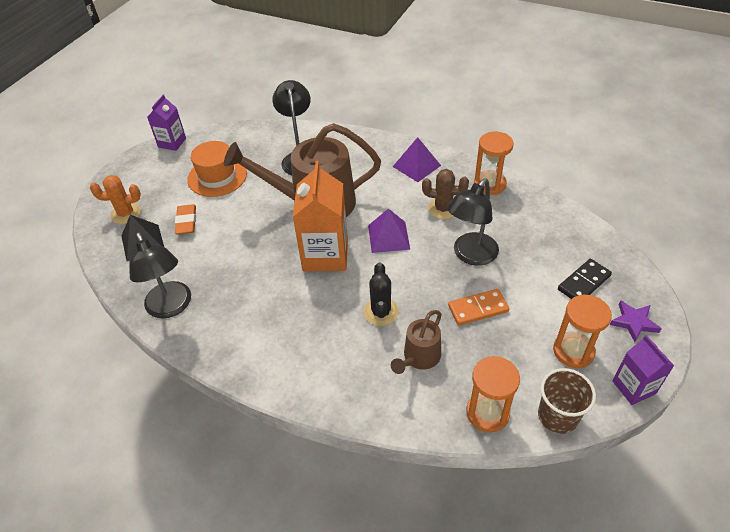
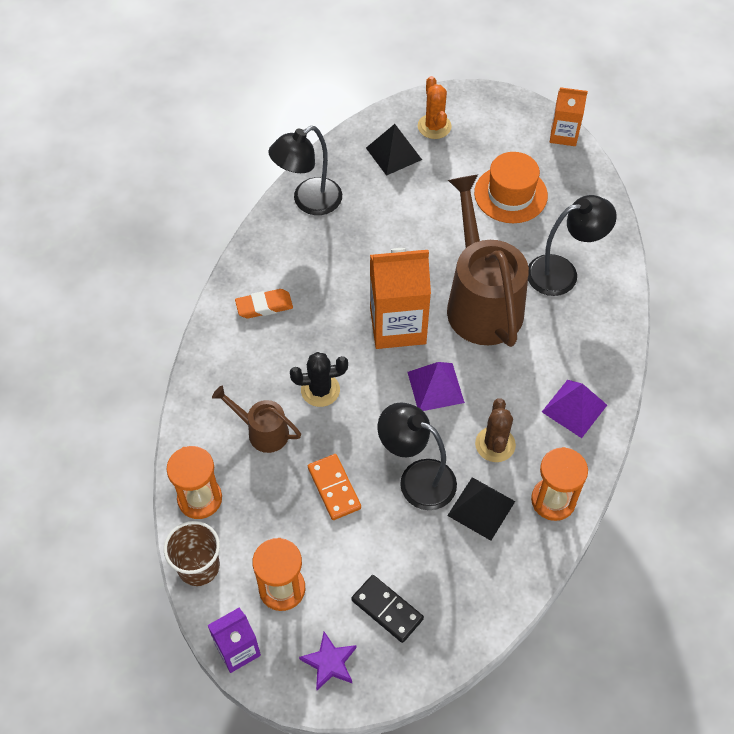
camera: 80 degrees right, 10 degrees up
(172, 143) = (563, 135): purple carton -> orange carton
(186, 222) = (430, 184): orange eraser -> orange eraser (264, 306)
(496, 221) = (481, 508): none -> black pyramid

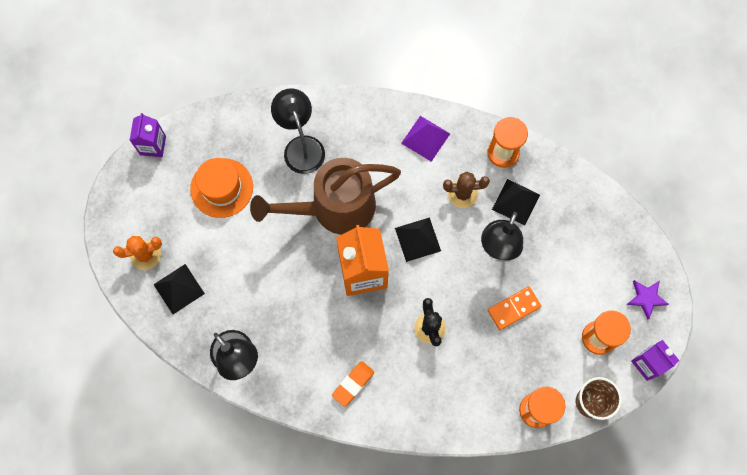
camera: 95 degrees left, 15 degrees up
(262, 431) = (472, 369): brown watering can -> none
(264, 306) = (353, 384): orange eraser -> orange eraser turned 60 degrees clockwise
(387, 609) = (602, 262): black domino -> none
(435, 387) = (417, 239): purple pyramid -> black pyramid
(563, 135) = (153, 145): orange carton -> purple carton

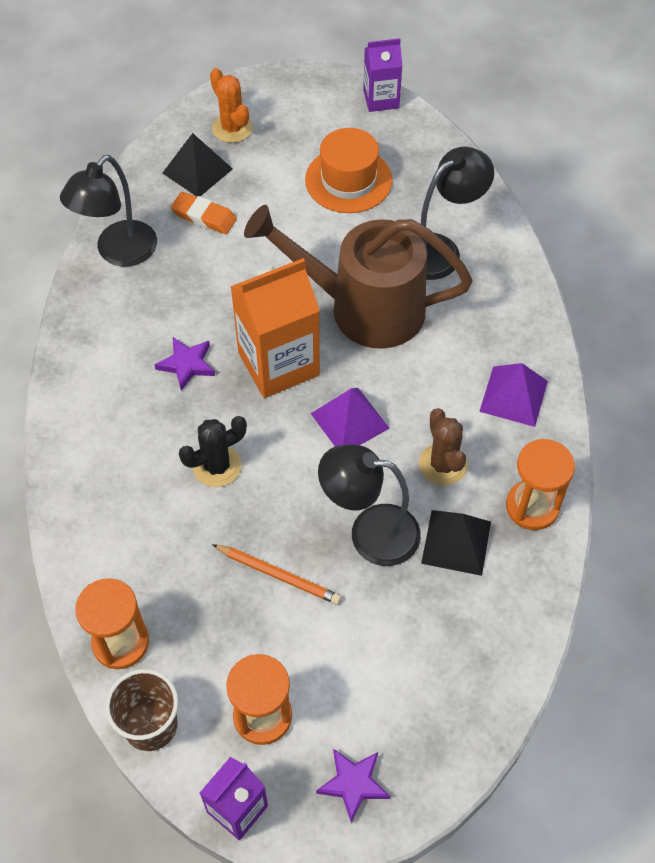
camera: 75 degrees right, 15 degrees down
(333, 208) = (362, 308): brown watering can -> brown watering can turned 45 degrees counterclockwise
(347, 331) = (187, 364): none -> purple star
(353, 384) = (112, 389): orange eraser -> orange eraser (204, 216)
(417, 239) = (349, 421): black pyramid -> purple pyramid
(513, 308) = (278, 575): orange domino -> orange pencil

